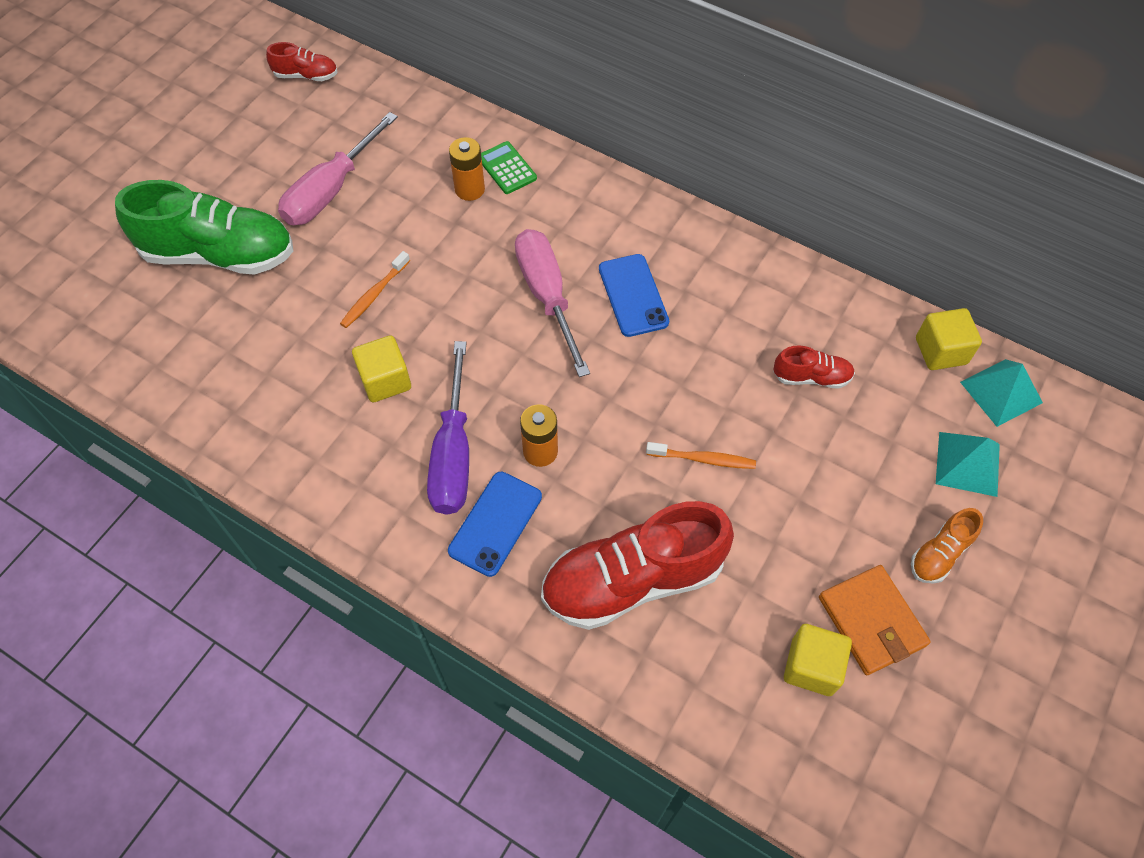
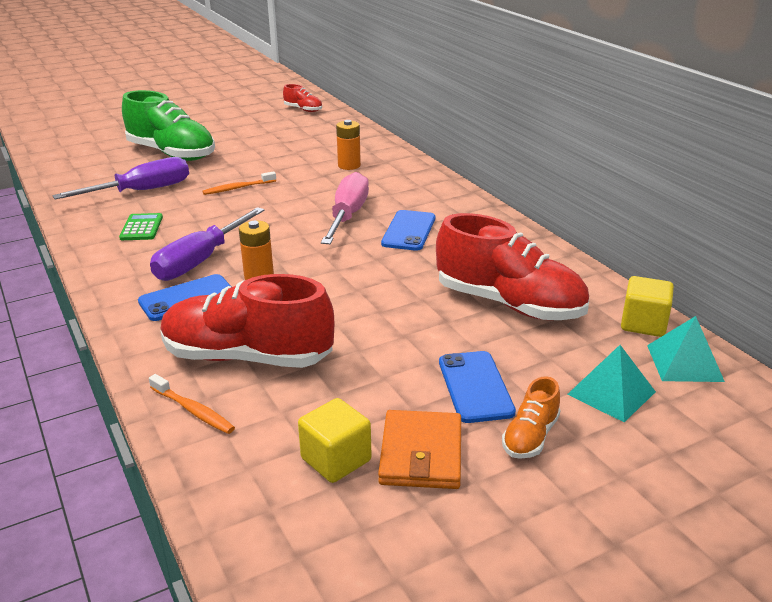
camera: 30 degrees right, 30 degrees down
(259, 352) = (143, 191): none -> purple screwdriver
(330, 191) = (263, 148): pink screwdriver -> none
(385, 380) = (199, 220): yellow cube -> none
(507, 168) = (383, 163): green calculator -> green calculator (142, 228)
(702, 459) = (373, 316): orange toothbrush -> orange toothbrush (193, 410)
(811, 377) = (509, 304): red shoe -> red shoe, size x2.15
(858, 513) = (475, 387): none -> blue phone
(940, 554) = (530, 437): orange shoe -> orange shoe turned 45 degrees counterclockwise

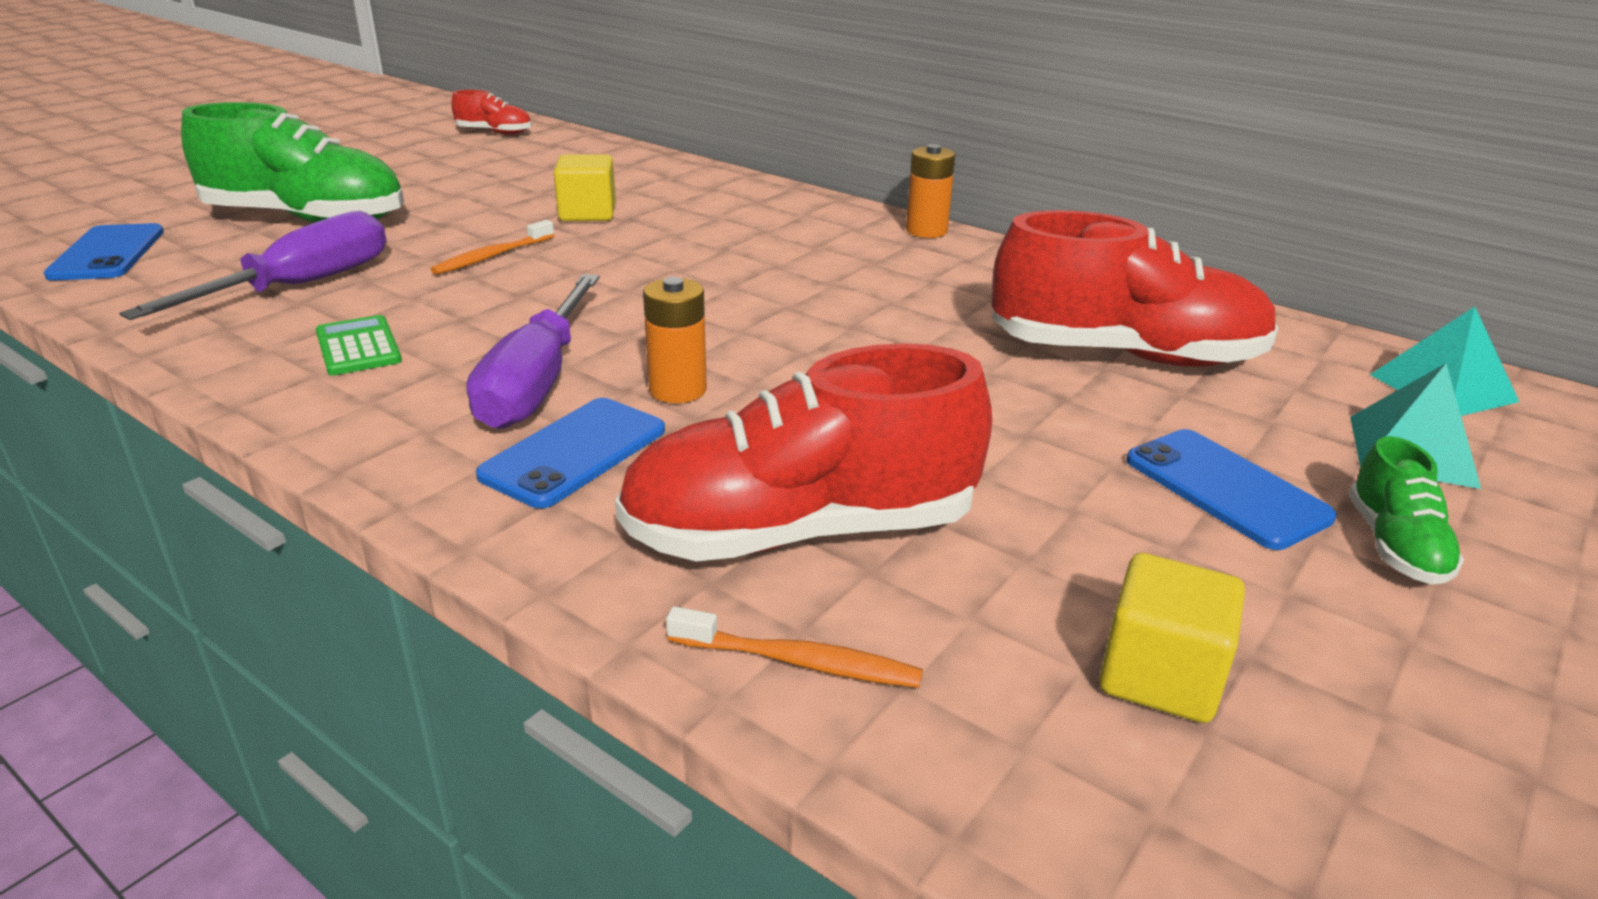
camera: 25 degrees left, 0 degrees up
(348, 215) = (732, 270): pink screwdriver -> none
(349, 165) = (656, 200): orange battery -> orange battery (926, 231)
(408, 231) = (856, 278): blue phone -> blue phone (107, 253)
(421, 453) = (1278, 622): orange wallet -> none
(530, 437) = (1395, 546): orange shoe -> green shoe
(643, 324) = (1329, 347): yellow cube -> yellow cube (587, 213)

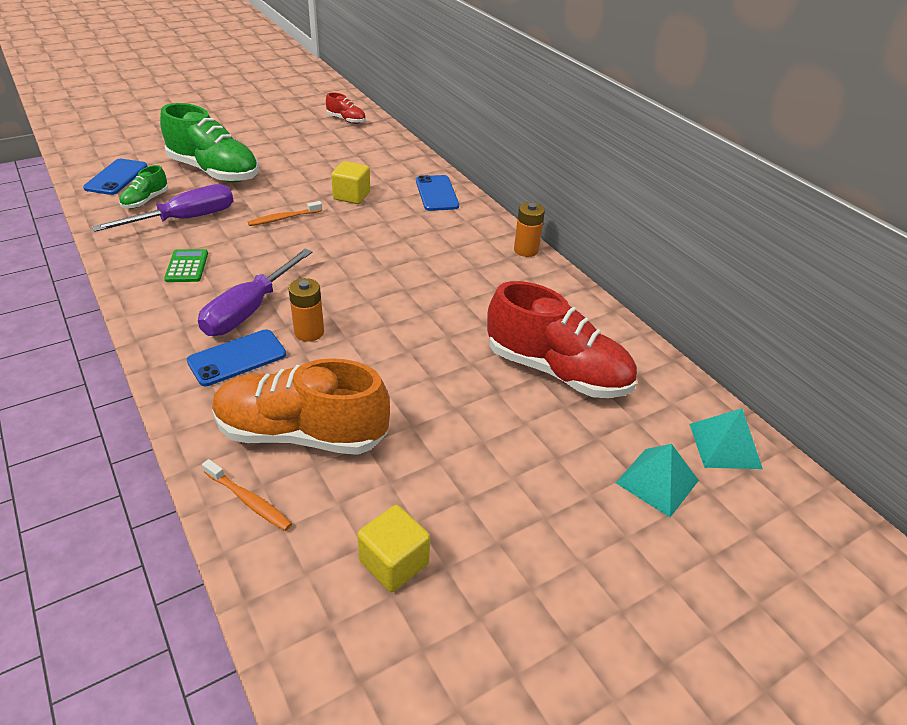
camera: 20 degrees right, 10 degrees up
(801, 532) = (301, 433): red shoe -> orange shoe
(1226, 488) = (527, 473): blue phone -> blue phone (437, 193)
(1395, 546) = (582, 535): green shoe -> green shoe (146, 201)

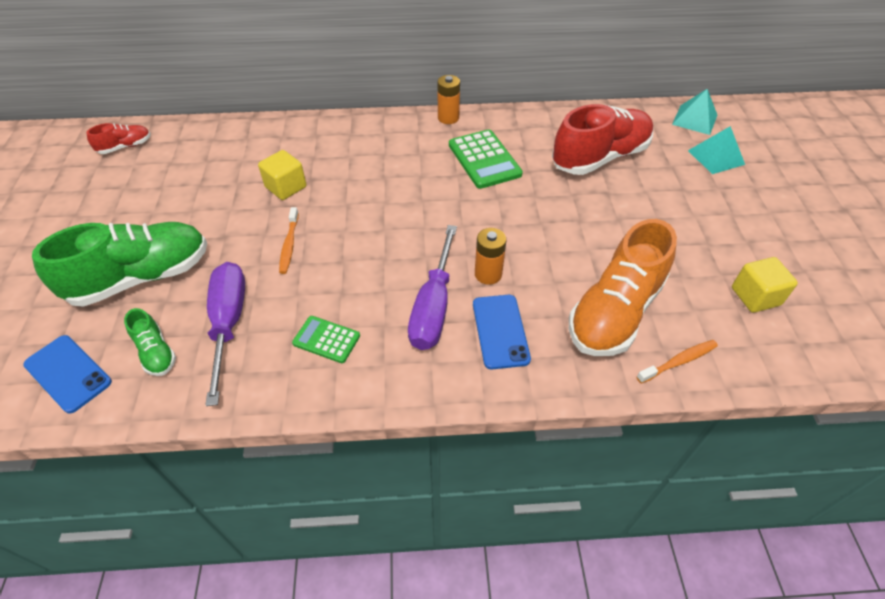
camera: 60 degrees left, 10 degrees up
(248, 311) = (433, 307): purple screwdriver -> purple screwdriver turned 45 degrees clockwise
(437, 193) = (326, 134): blue phone -> none
(478, 289) = (484, 159): none -> green calculator

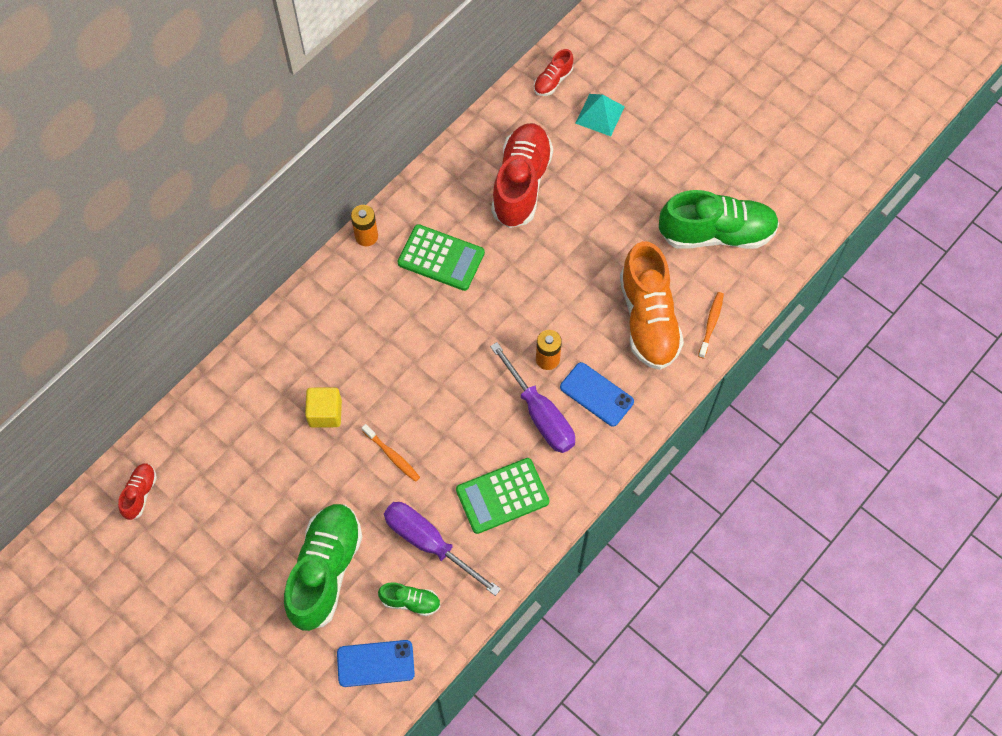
camera: 45 degrees left, 15 degrees up
(326, 339) = (502, 496): green calculator -> green calculator, size x1.68
(694, 119) = (553, 81): turquoise pyramid -> red shoe
(755, 296) = (716, 233): yellow cube -> green shoe

